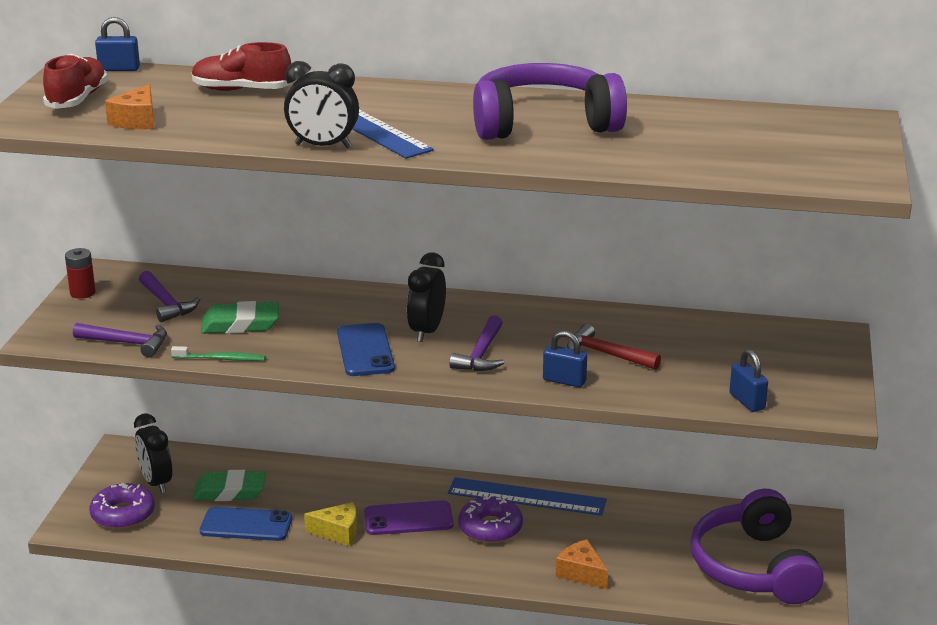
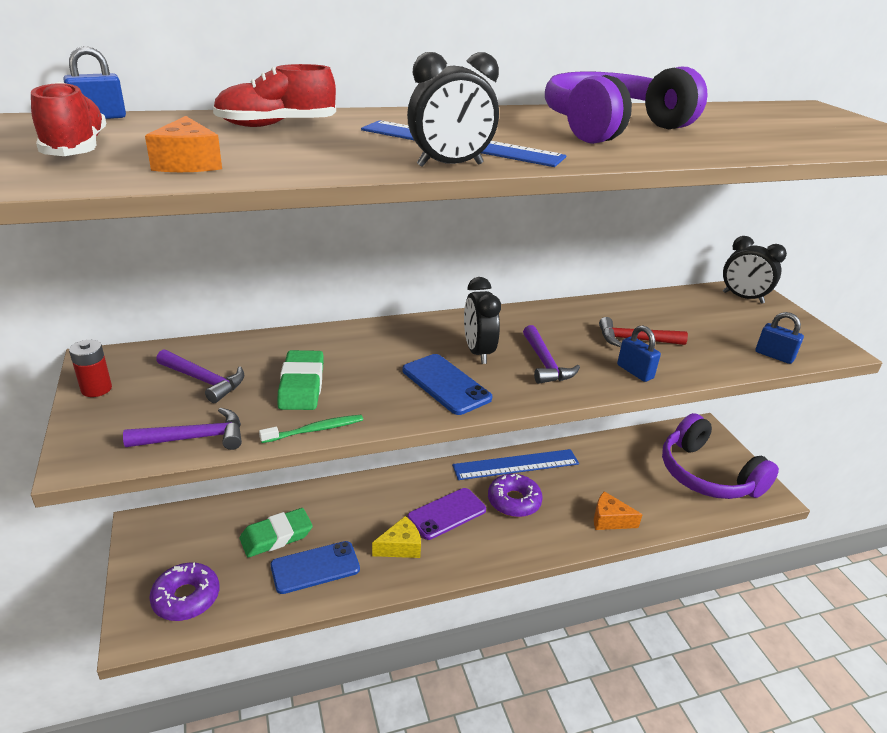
camera: 30 degrees left, 5 degrees up
(156, 482) = (199, 550): black clock -> black clock (743, 298)
(240, 324) = (301, 385): green eraser -> green eraser turned 60 degrees counterclockwise
(564, 381) = (635, 372): blue padlock -> blue padlock turned 60 degrees clockwise

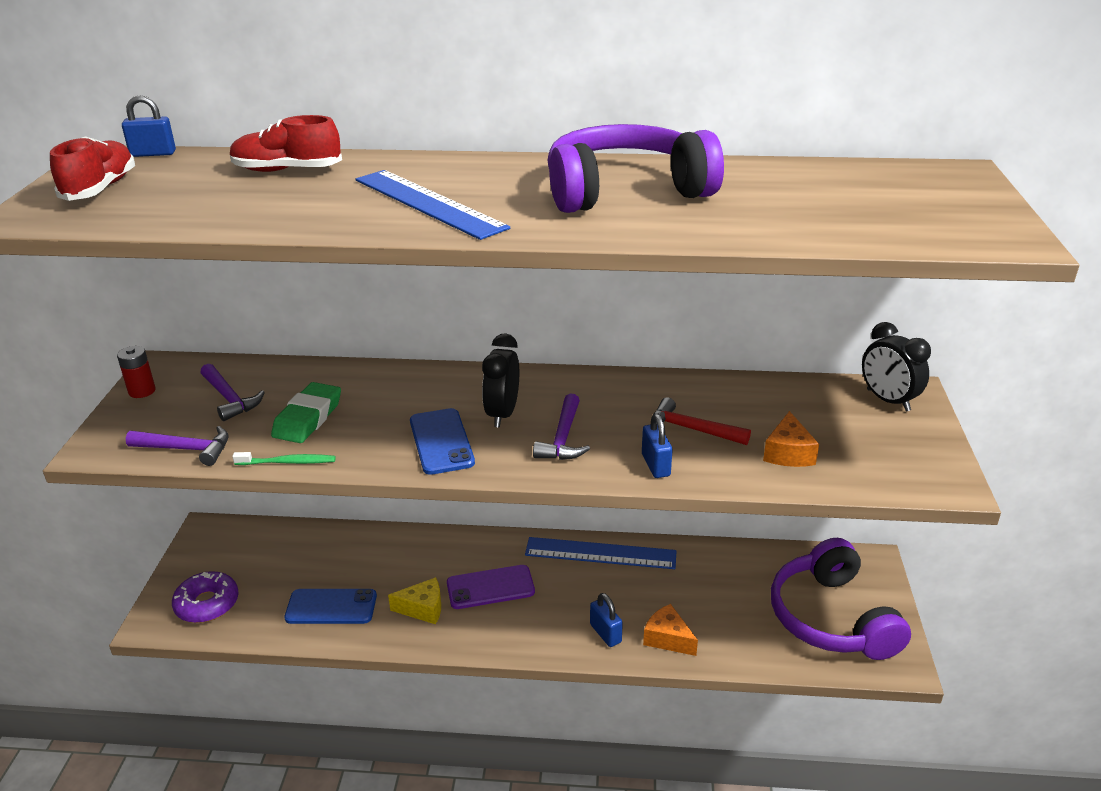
camera: 25 degrees right, 0 degrees up
(188, 163) = (165, 210): orange cheese -> orange cheese (788, 453)
(276, 536) = (313, 569): green eraser -> none
(450, 165) = (382, 229): black clock -> none
(514, 501) = (571, 592): purple donut -> none
(774, 356) = (851, 478): blue padlock -> blue padlock (605, 633)

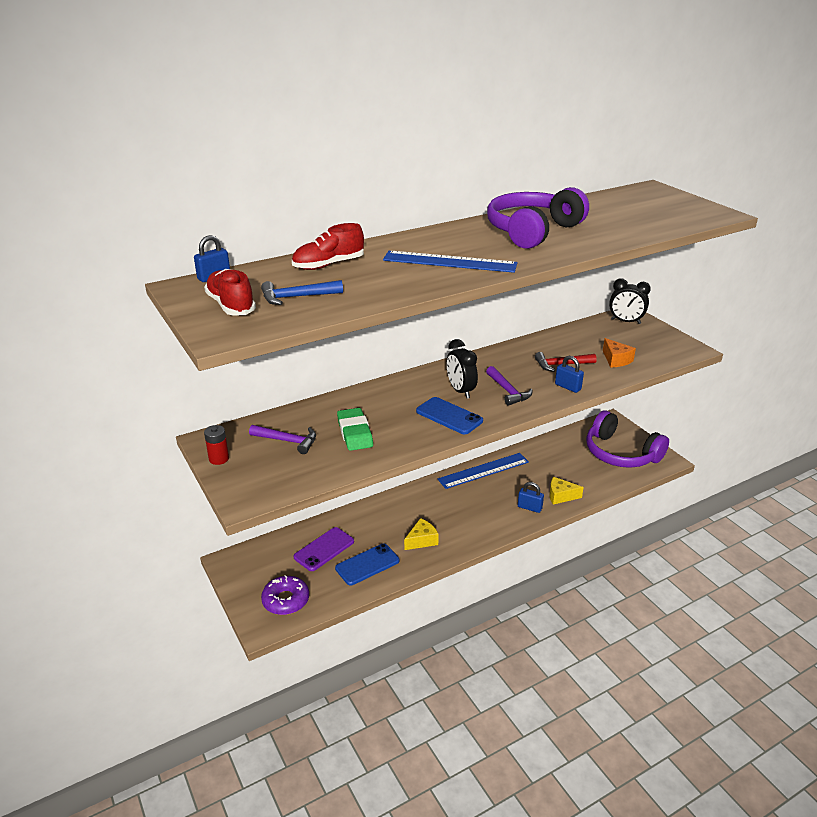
camera: 35 degrees left, 0 degrees up
(177, 198) = (297, 297): none -> blue hammer
(186, 449) = (306, 477): purple hammer -> none
(287, 462) = (379, 459): green toothbrush -> none
(490, 587) = (446, 513): purple phone -> purple phone (324, 549)
(667, 638) = (561, 496): orange cheese -> yellow cheese

